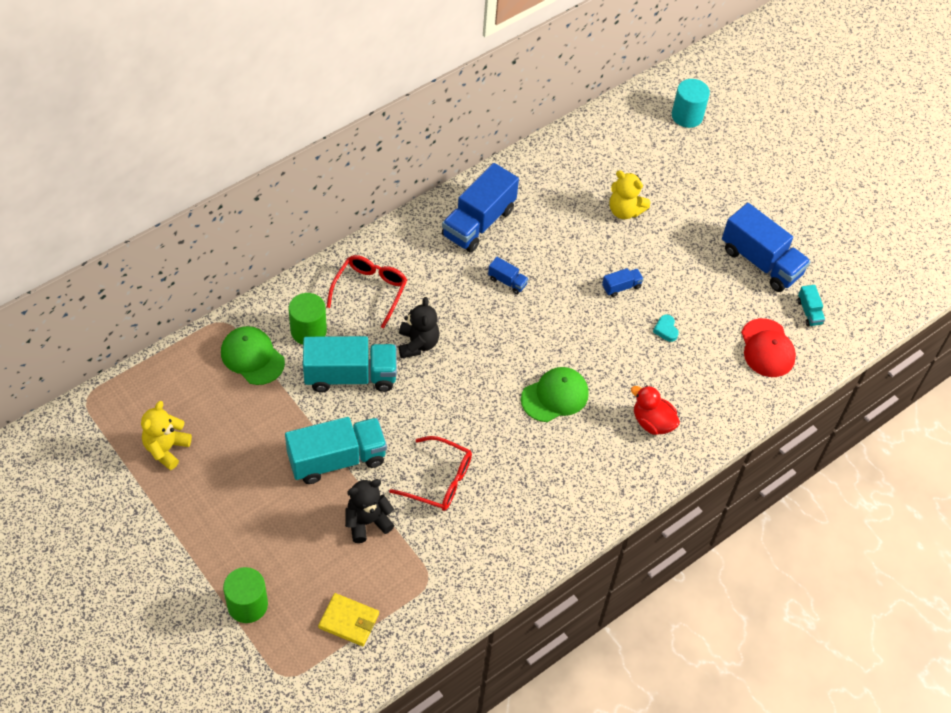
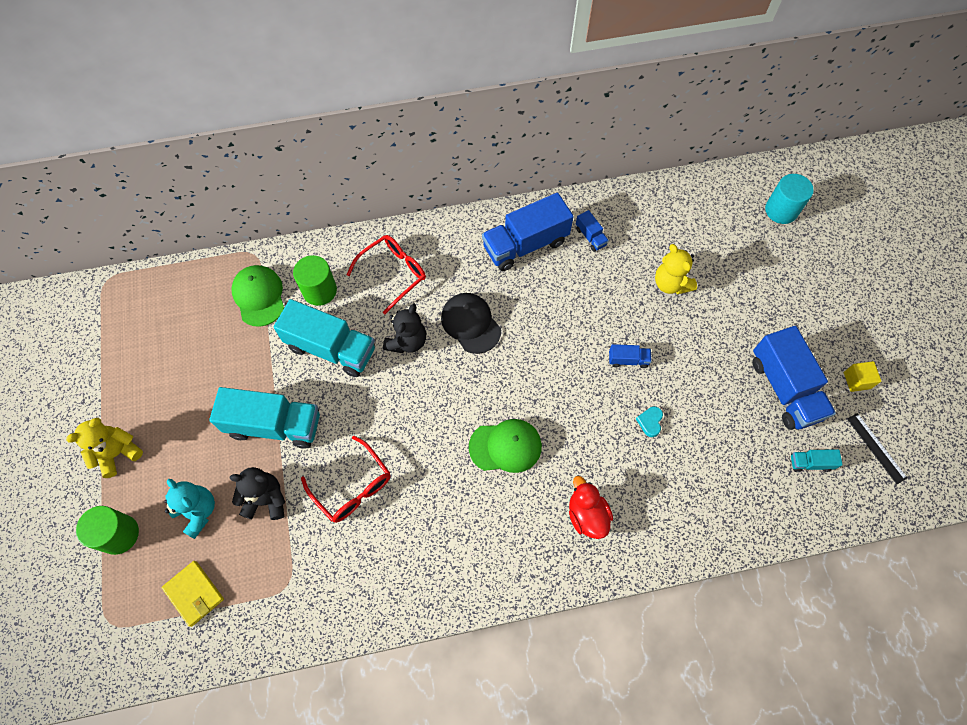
camera: 30 degrees right, 10 degrees up
(166, 448) = (141, 353): yellow teddy bear -> yellow teddy bear (117, 453)
(310, 556) = (198, 511): none -> turquoise teddy bear
(467, 308) = (470, 323): none -> black cap
(507, 281) = (521, 312): blue truck -> blue truck (590, 237)
(767, 348) = (745, 484): red cap -> none
(809, 312) = (810, 463): turquoise truck -> turquoise truck turned 75 degrees clockwise
(815, 234) = (856, 380): none -> yellow cube
(854, 281) = (876, 448): none -> black ruler

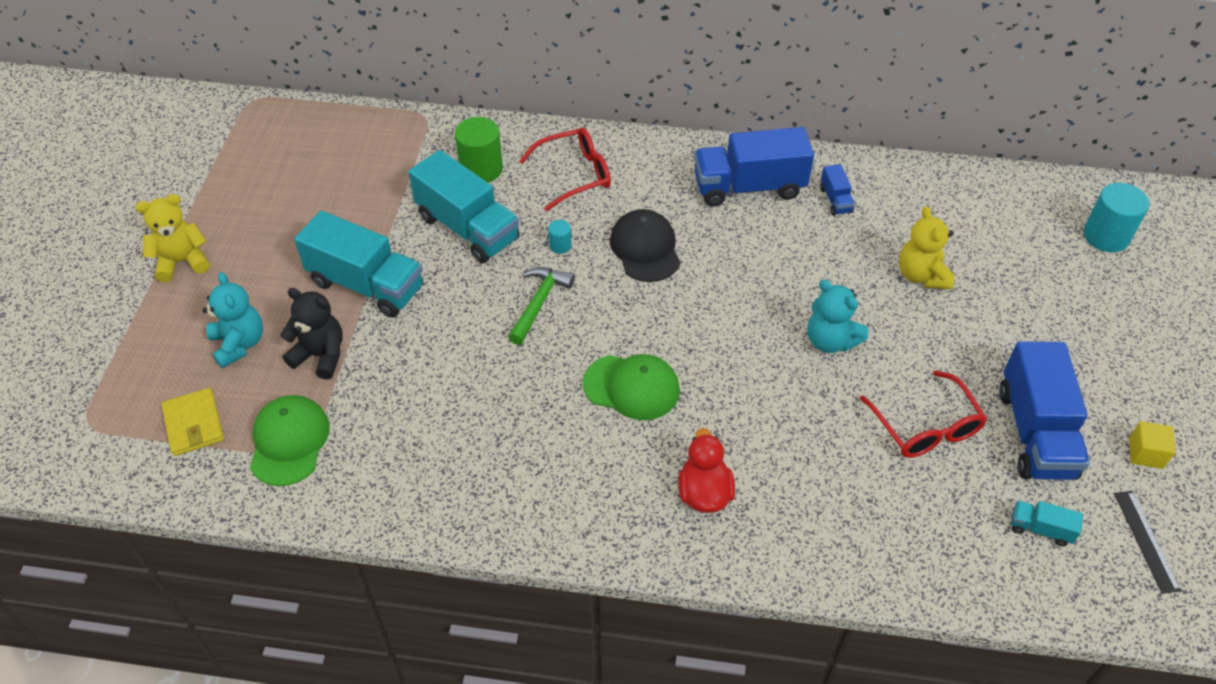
camera: 20 degrees right, 15 degrees down
(119, 534) = (143, 340): green cylinder -> none
(259, 296) = (410, 157): green cap -> green cap (289, 442)
(352, 487) = (426, 373): red glasses -> red glasses (925, 427)
(407, 341) = (560, 245): black teddy bear -> turquoise cylinder
(411, 398) = (539, 303): none -> green hammer
(628, 360) = (830, 341): blue truck -> turquoise teddy bear
(650, 422) = (832, 416): turquoise heart -> none

